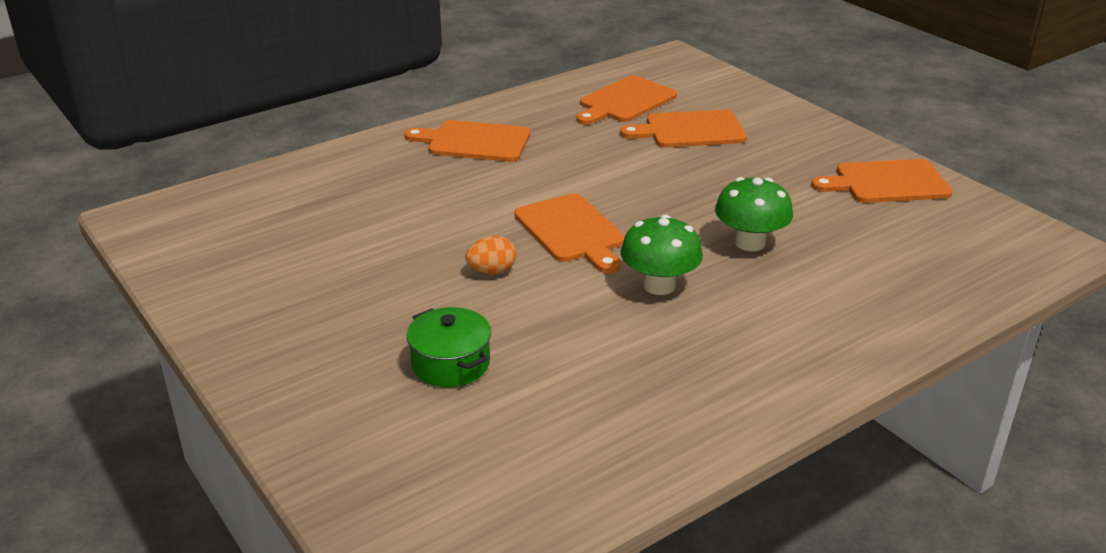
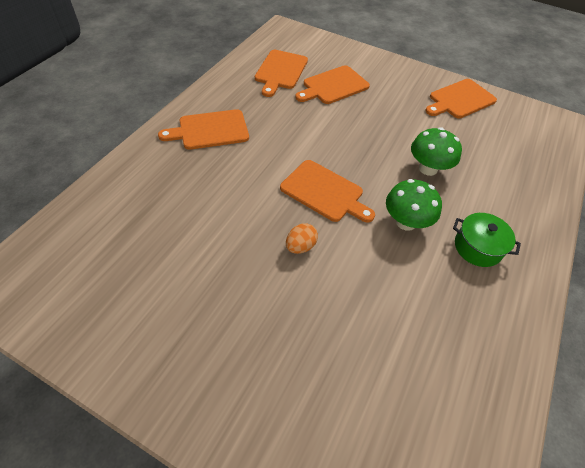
camera: 30 degrees left, 20 degrees up
(450, 364) = (333, 347): green pot -> green pot (477, 247)

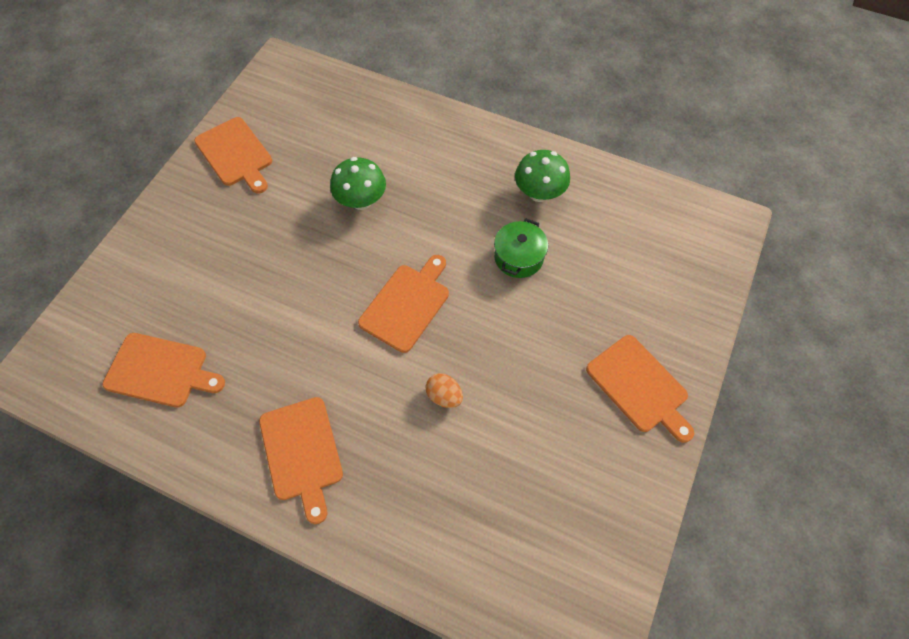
camera: 90 degrees left, 10 degrees up
(300, 246) = (486, 326): orange egg -> orange egg (444, 396)
(333, 86) = (201, 297): orange cutting board -> orange cutting board (639, 386)
(406, 222) = (441, 228): green mushroom -> green mushroom (539, 193)
(477, 247) = (466, 172): green pot -> green pot (518, 257)

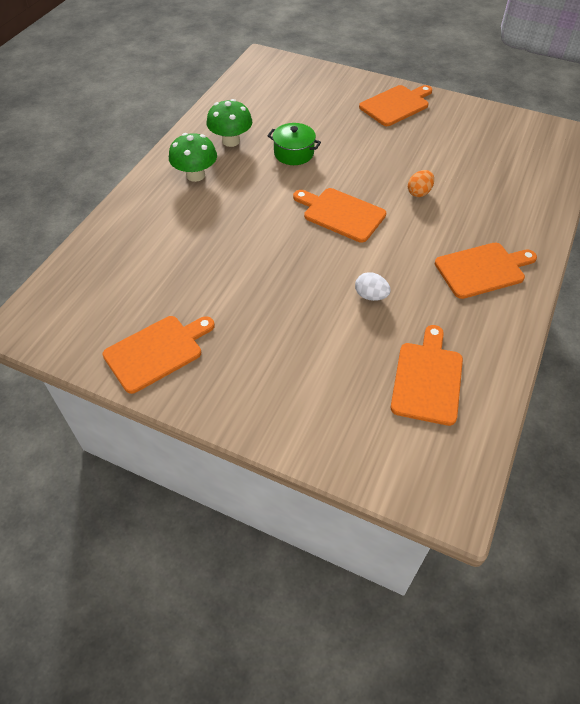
camera: 90 degrees left, 10 degrees down
(277, 327) = (371, 296): none -> white egg
(361, 201) = (230, 246): green mushroom -> green mushroom (195, 175)

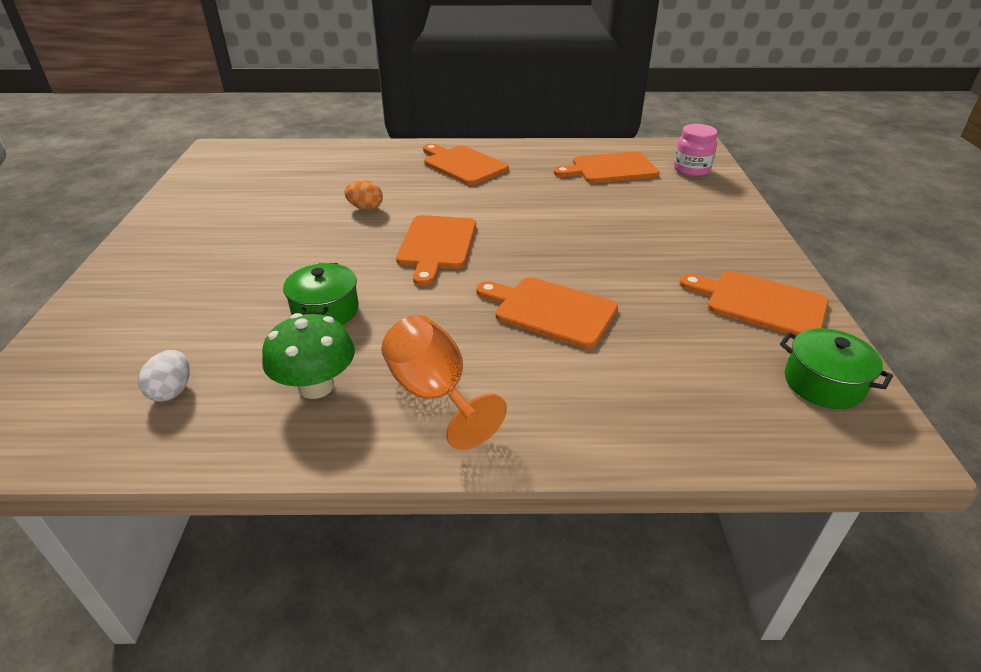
camera: 115 degrees left, 15 degrees down
(73, 329) = (823, 383): none -> green pot
(195, 175) = (434, 393): green mushroom -> orange goblet
(371, 296) = (547, 205): white egg -> white egg (172, 391)
(394, 454) = (691, 170): none -> pink jar
(396, 105) = (166, 254): orange cutting board -> orange cutting board (550, 311)

